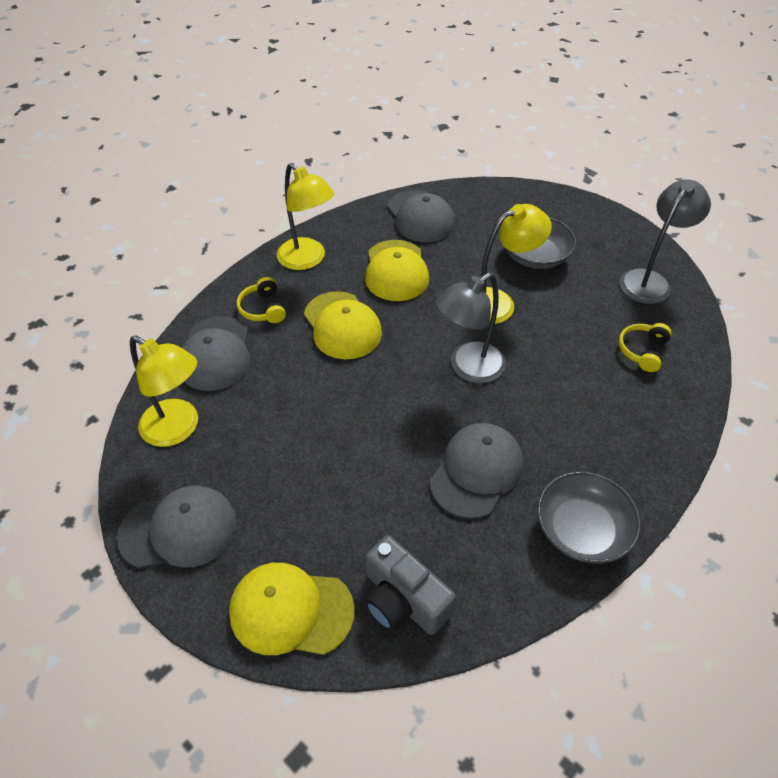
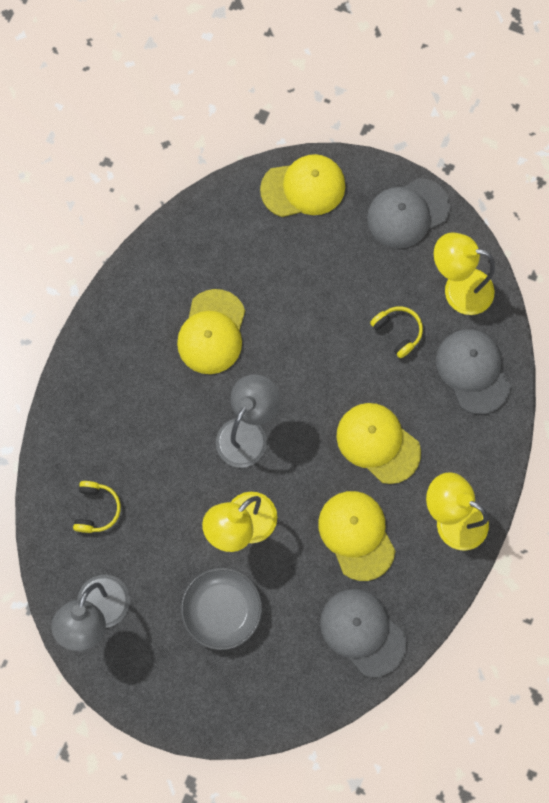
camera: 160 degrees right, 25 degrees up
(263, 309) = (460, 437): yellow headphones -> yellow headphones (397, 332)
(403, 600) = (233, 219): grey camera -> none
(476, 471) = (212, 332): grey cap -> yellow cap
(581, 529) = (123, 311): grey bowl -> none

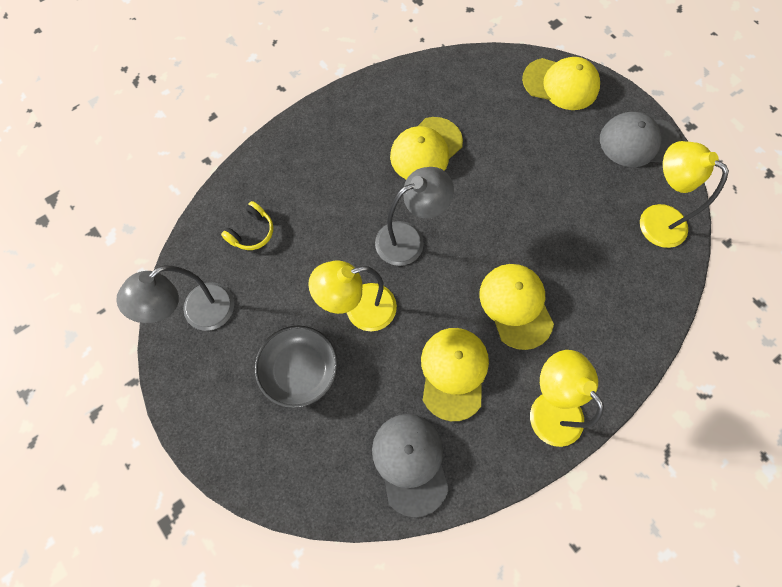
camera: 30 degrees right, 5 degrees down
(397, 332) = (582, 226): yellow headphones -> none
(473, 371) = (634, 291): grey cap -> none

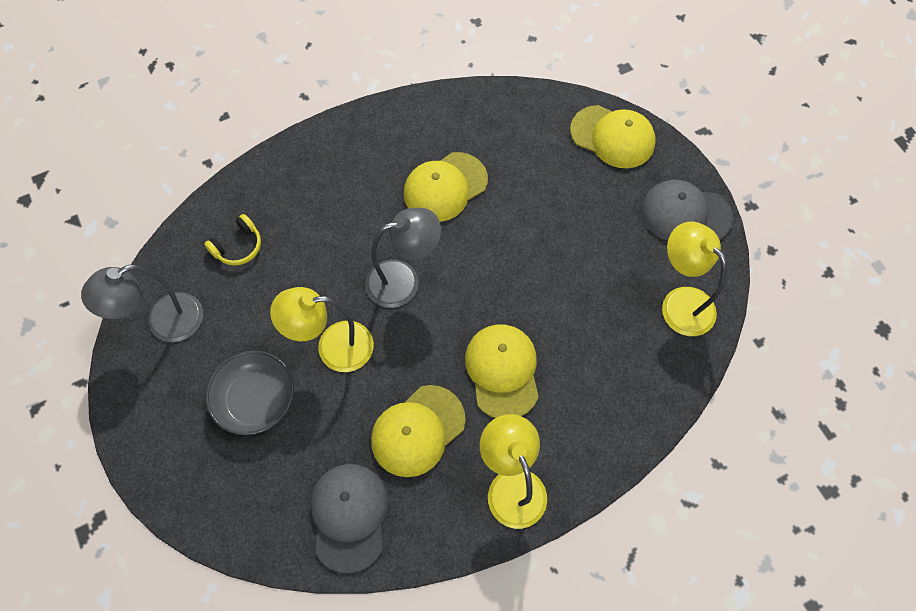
camera: 10 degrees right, 5 degrees down
(453, 373) = (418, 430): yellow cap -> yellow cap turned 150 degrees counterclockwise

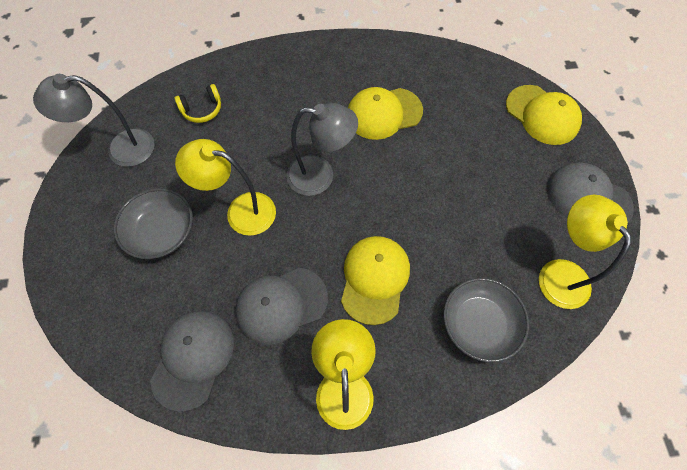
camera: 20 degrees right, 0 degrees up
(418, 430) = (281, 305): yellow cap -> grey cap
(620, 380) = (479, 324): none -> grey bowl

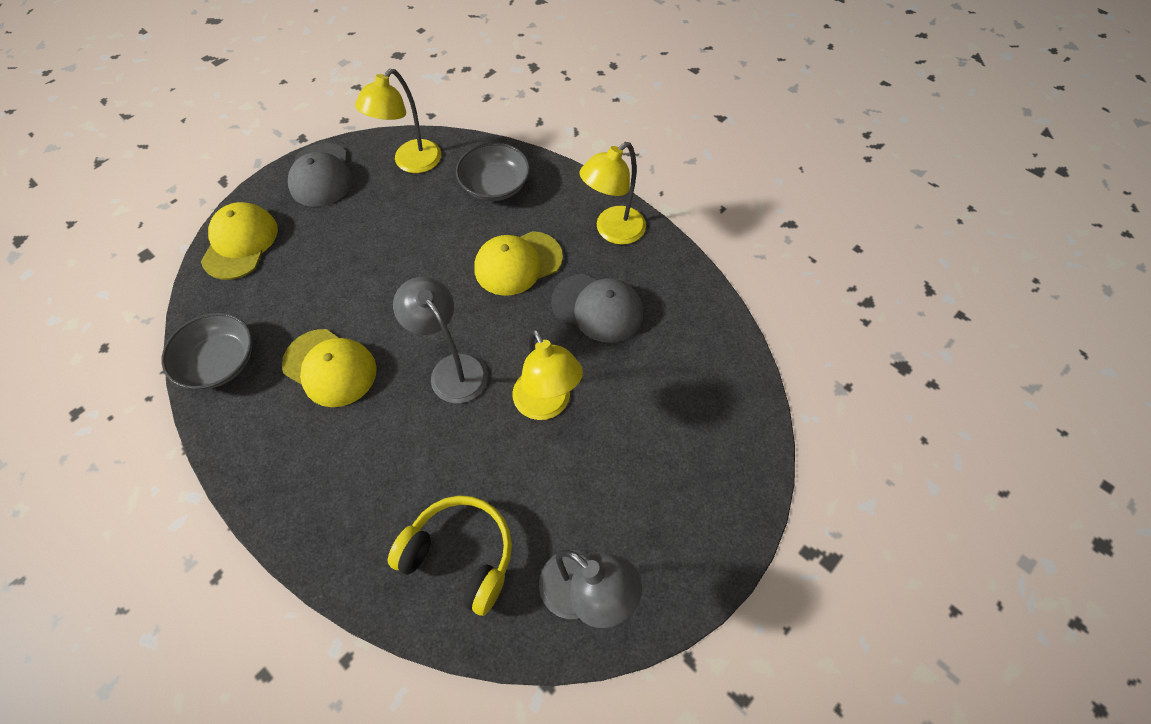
camera: 130 degrees left, 5 degrees down
(162, 232) = (627, 454): grey bowl -> grey bowl (220, 362)
(193, 358) = (693, 333): grey cap -> none
(202, 110) = (460, 555): yellow headphones -> yellow headphones, size x1.73

